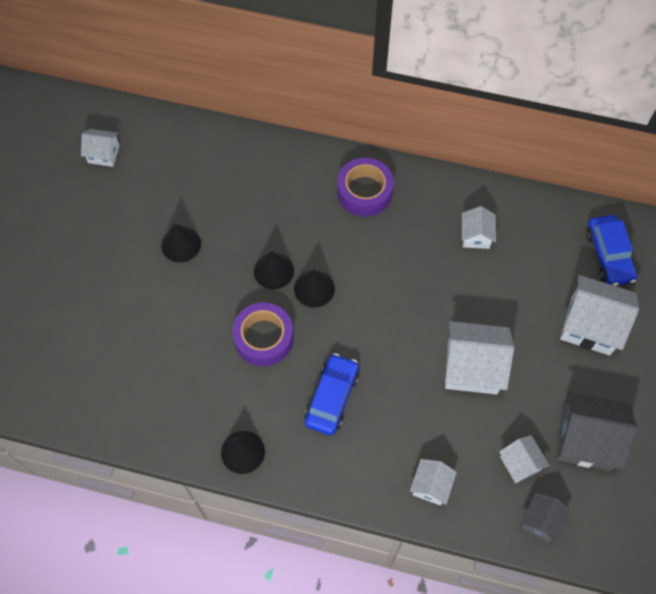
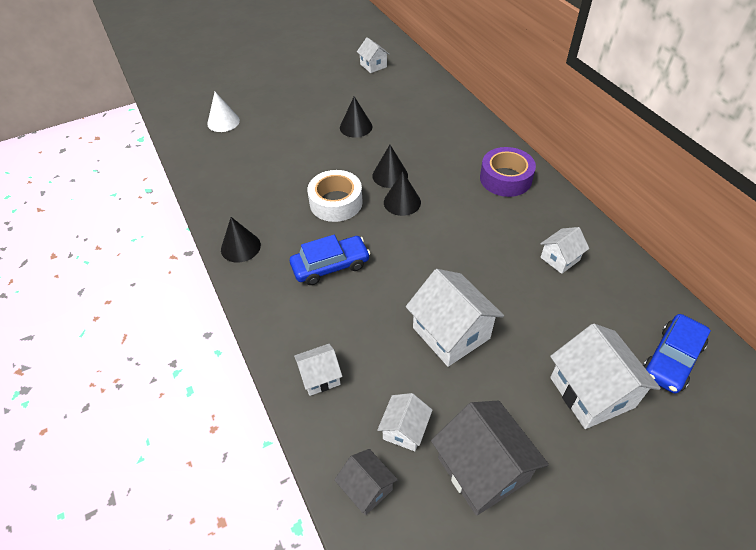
camera: 50 degrees right, 15 degrees down
(46, 350) = (223, 122): none -> white cone
(263, 338) = (336, 202): purple tape -> white tape
(541, 521) = (367, 488): grey house -> grey house turned 60 degrees clockwise

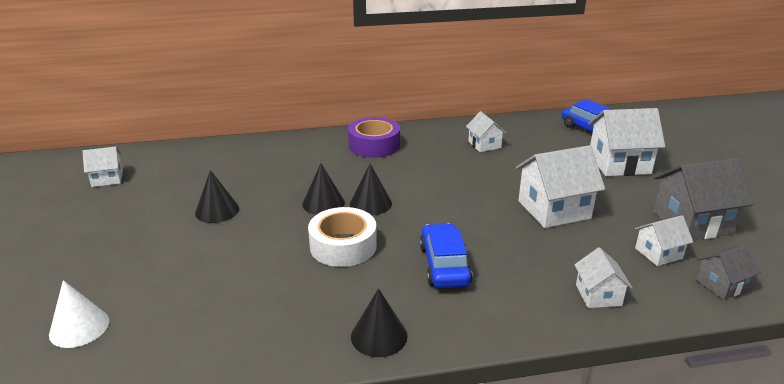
camera: 75 degrees left, 20 degrees down
(404, 430) = (658, 253): white house -> white house turned 60 degrees counterclockwise

